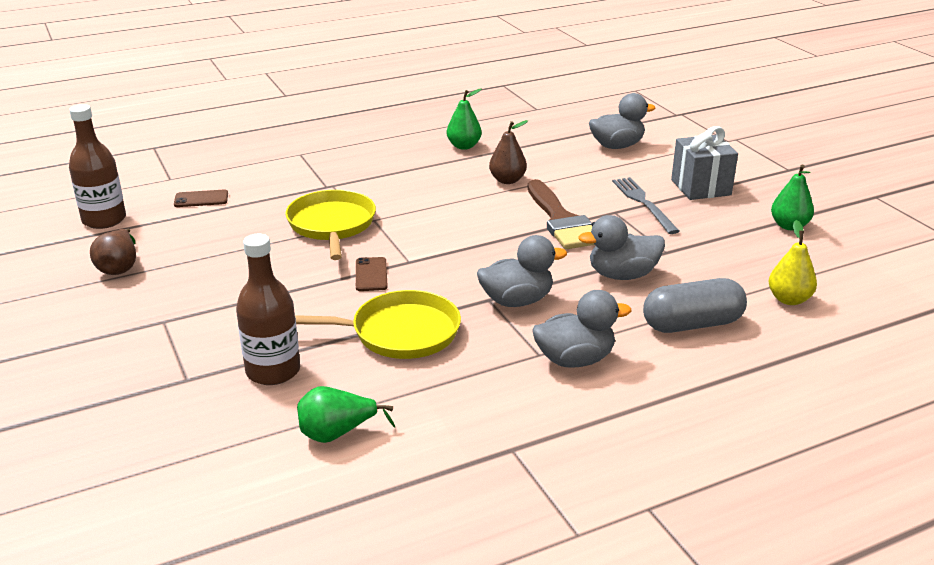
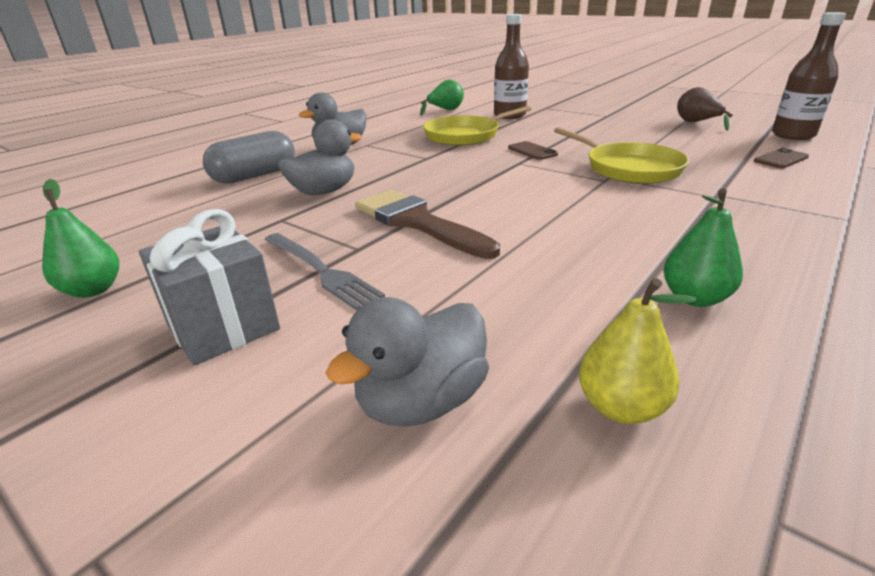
camera: 155 degrees right, 0 degrees up
(507, 180) = (538, 254): brown pear -> none
(517, 301) = (404, 161): grey duck -> none
(789, 299) = (154, 207): yellow pear -> yellow pear (620, 407)

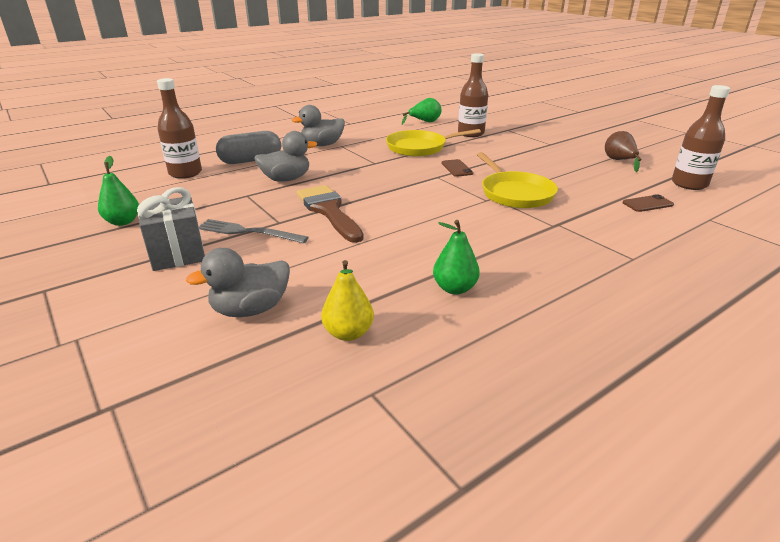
camera: 15 degrees right, 0 degrees up
(164, 204) = (185, 173): none -> brown bottle
(320, 270) = (248, 232): grey fork -> grey fork turned 135 degrees clockwise

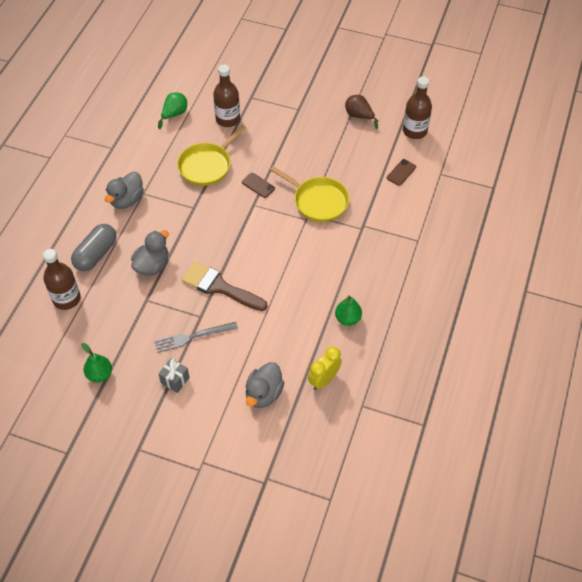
camera: 35 degrees left, 25 degrees up
(177, 254) = (175, 380): grey gift -> grey gift, size x0.62
(348, 333) = (324, 380): yellow pear -> yellow clock

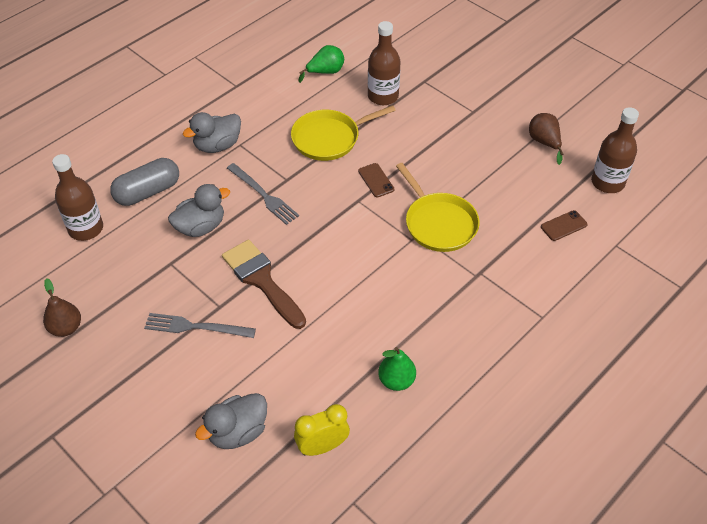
camera: 25 degrees right, 5 degrees down
(100, 374) = (66, 328): green pear -> brown pear
(175, 380) = (144, 370): grey gift -> none
(184, 225) = (263, 195): none -> grey fork

